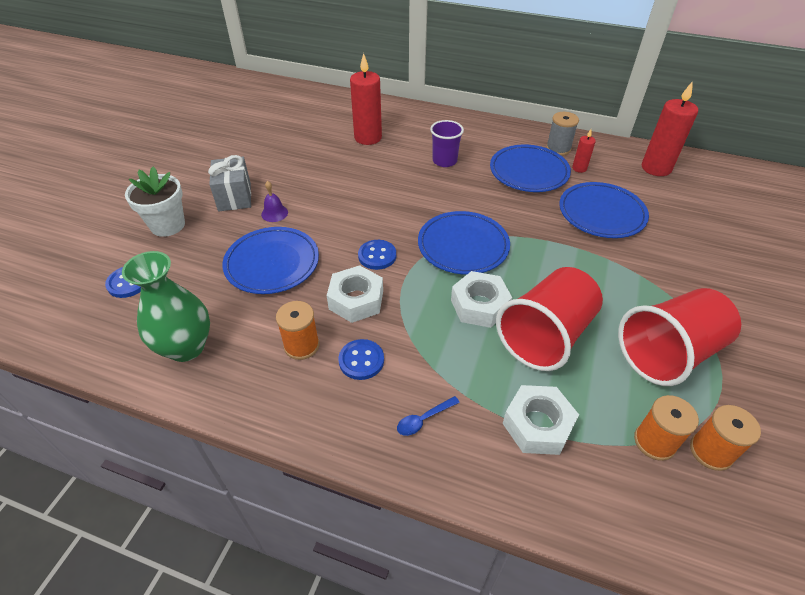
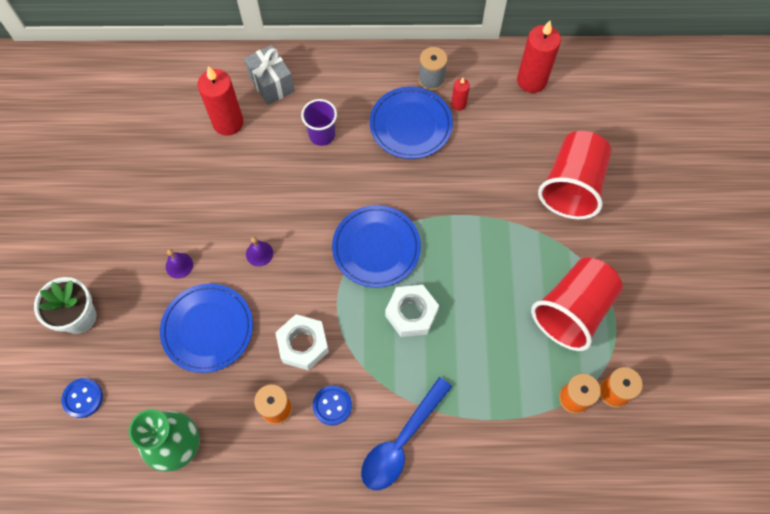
camera: 20 degrees left, 20 degrees up
(234, 197) = (127, 256): grey gift -> grey gift (271, 84)
(350, 223) = (259, 253): none -> purple bell
(377, 256) = (302, 287): blue button -> none
(424, 419) = (401, 441): blue spoon -> blue spoon, size x2.27
(537, 425) = (487, 415): white nut -> none
(545, 336) = (474, 327): red cup -> red cup (572, 186)
(601, 213) = (492, 163): blue plate -> none

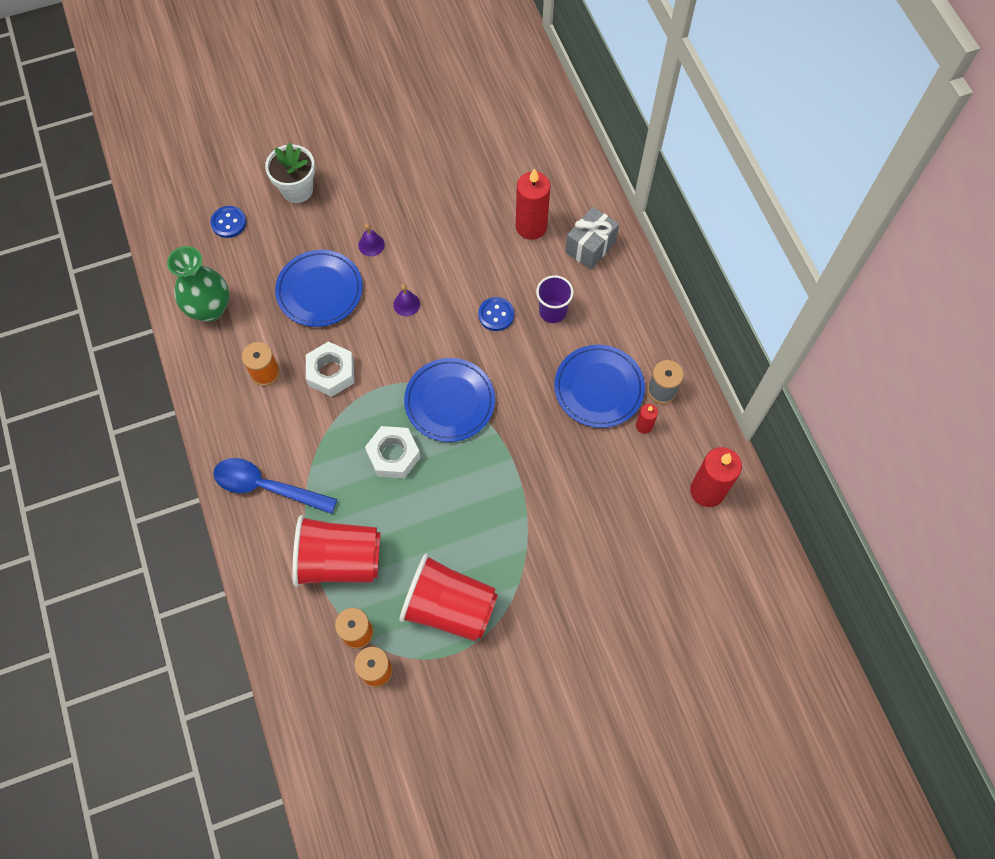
camera: 70 degrees right, 0 degrees up
(332, 405) = (282, 417): blue button -> blue button (496, 315)
(572, 186) = (592, 568): red cup -> red cup (339, 560)

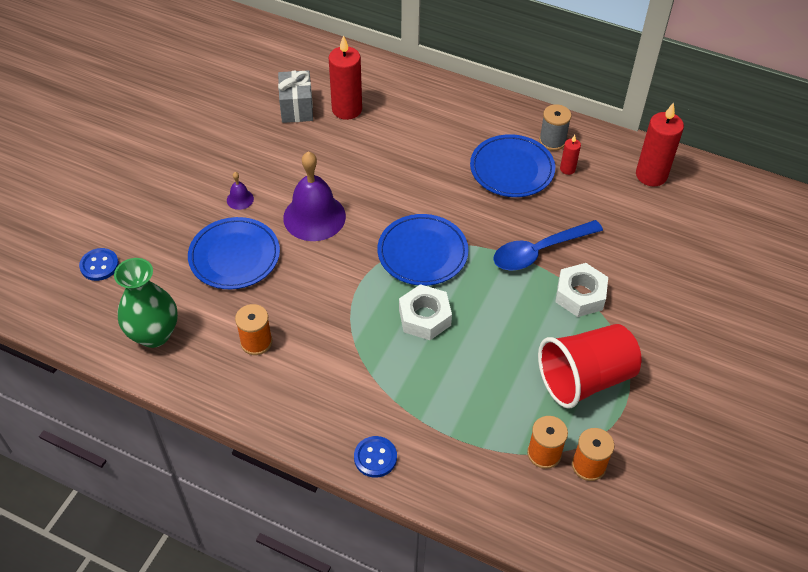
camera: 45 degrees left, 15 degrees down
(267, 487) = (354, 417): blue spoon -> blue spoon (539, 251)
(297, 189) = (134, 205): white flower pot -> none
(331, 372) = (310, 302): white nut -> white nut (580, 295)
(339, 560) = (471, 418): red cup -> none
(406, 304) = (314, 217): purple bell -> purple bell, size x2.29
(496, 315) = (388, 177): blue button -> blue button (375, 457)
(552, 311) = (424, 148): purple cup -> none
(590, 247) = (402, 94): grey gift -> grey gift (296, 108)

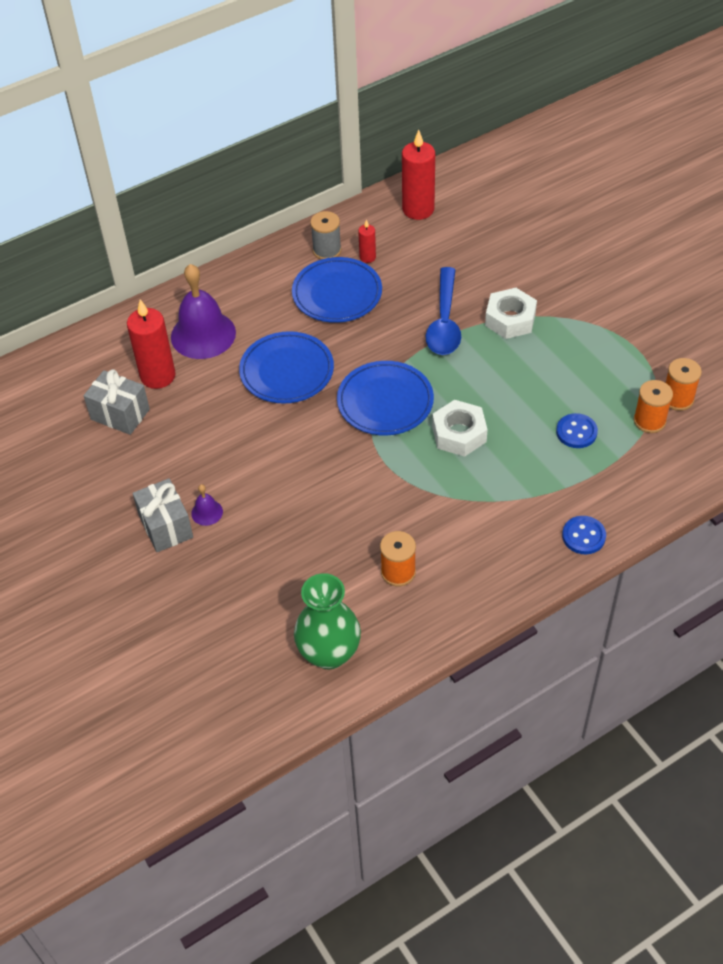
camera: 55 degrees left, 0 degrees up
(99, 265) = (201, 669): blue button -> blue button (576, 432)
(212, 183) = (166, 526): none -> grey gift
(234, 256) = (279, 547): blue plate -> blue plate (287, 371)
(314, 217) = (278, 462): purple bell -> purple bell (203, 334)
(585, 379) = (595, 359): red cup -> none

